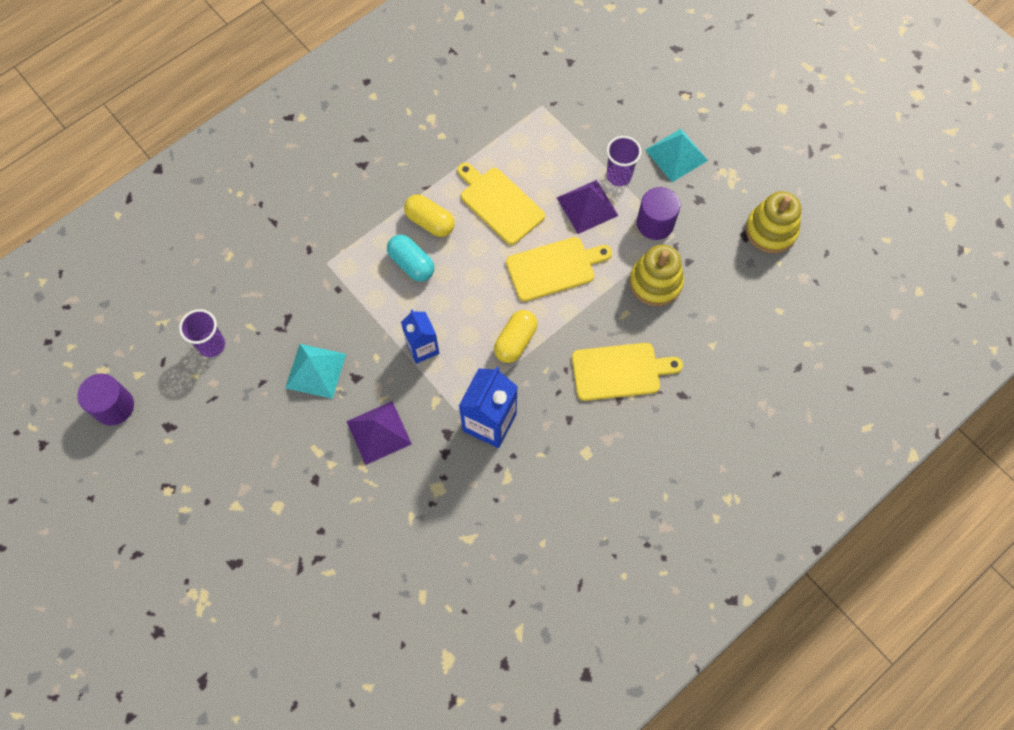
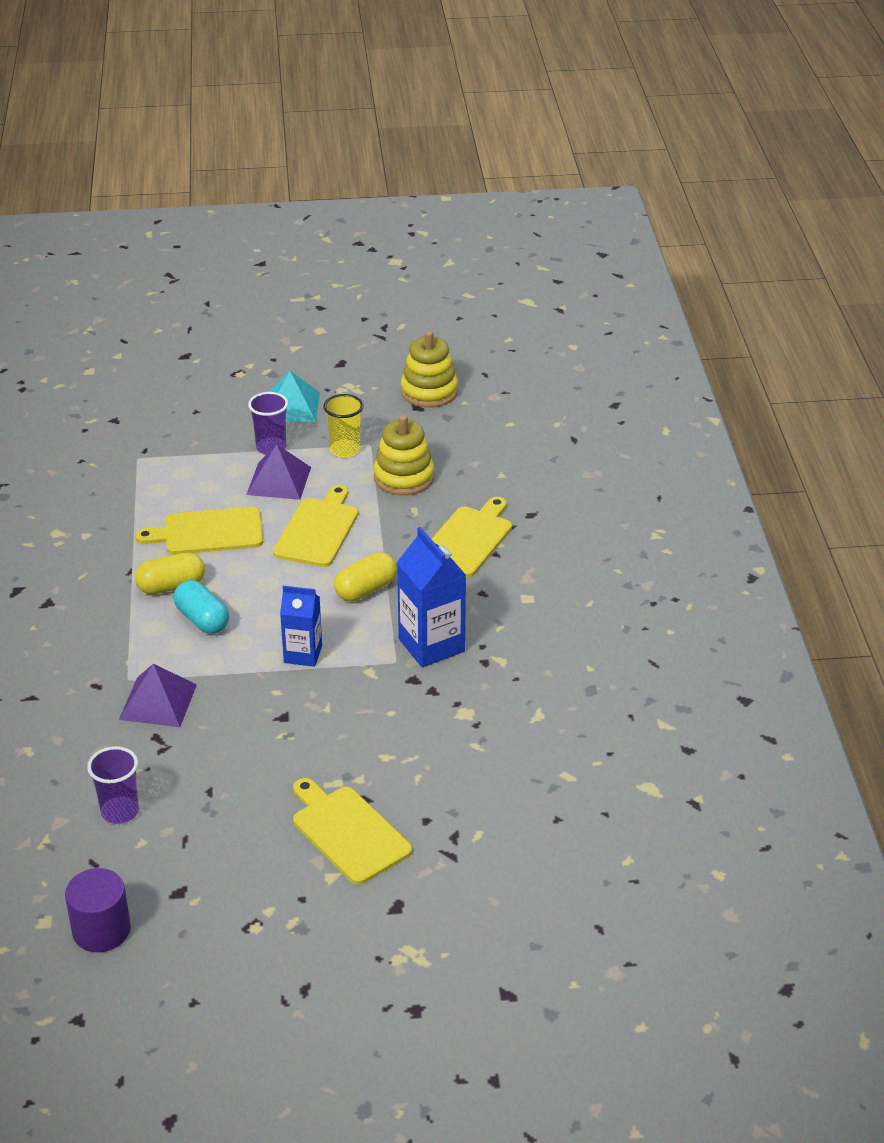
camera: 55 degrees left, 30 degrees down
(279, 490) = (348, 832): none -> yellow cutting board
(316, 371) = (242, 743): turquoise pyramid -> none
(379, 432) = (361, 727): purple pyramid -> purple pyramid (158, 702)
(411, 264) = (202, 620): turquoise capsule -> turquoise capsule turned 60 degrees clockwise
(515, 341) = (365, 589): yellow capsule -> yellow capsule turned 75 degrees clockwise
(655, 223) = (345, 450): purple cylinder -> yellow cup

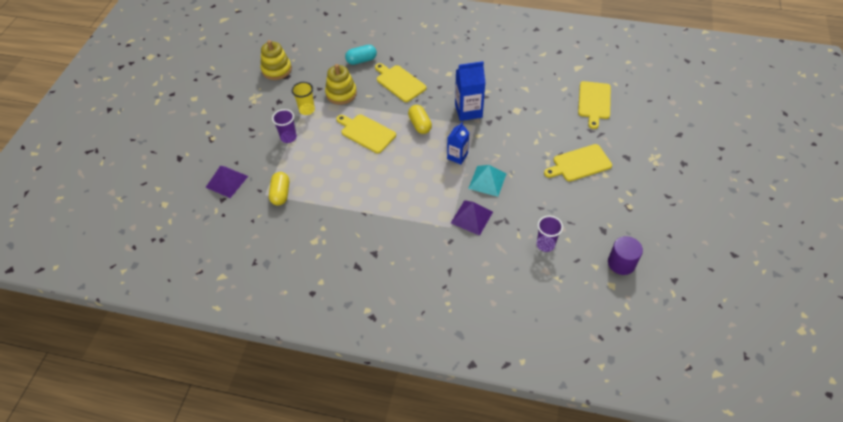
camera: 70 degrees left, 15 degrees up
(171, 586) = (384, 197): yellow capsule -> yellow capsule (281, 194)
(202, 620) = (416, 189): turquoise capsule -> turquoise capsule (361, 60)
(208, 532) = (347, 175): yellow cutting board -> yellow cutting board (594, 102)
(279, 480) = (318, 140): purple pyramid -> purple pyramid (227, 181)
(292, 406) = (256, 122): turquoise pyramid -> turquoise pyramid (487, 181)

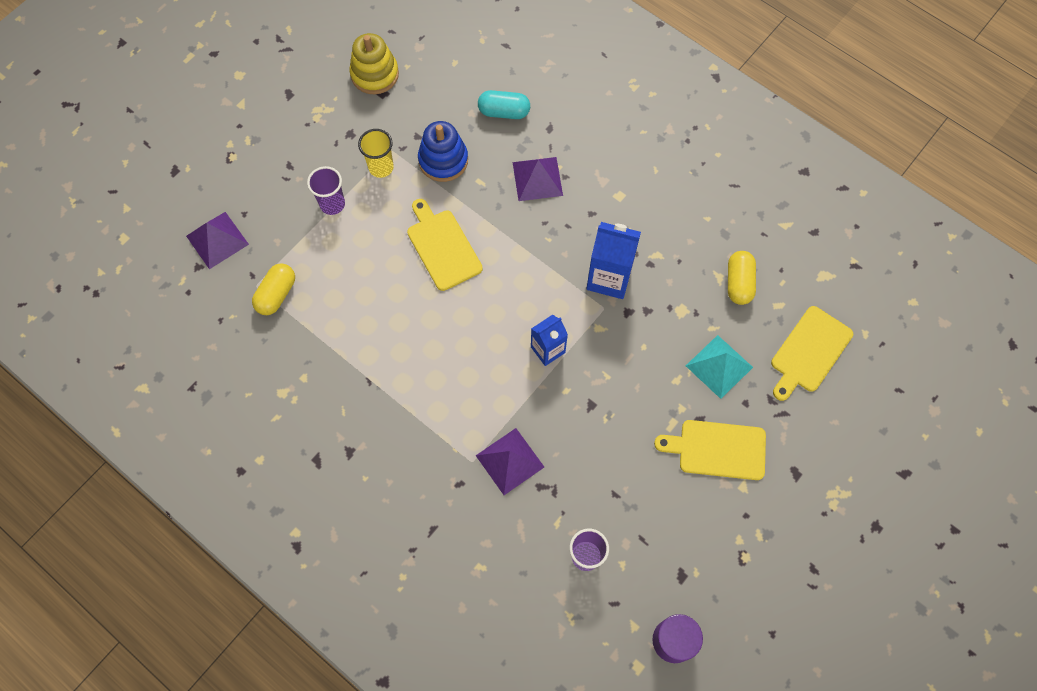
camera: 25 degrees right, 15 degrees up
(341, 93) = (443, 160): yellow stacking toy -> blue stacking toy
(399, 82) = (537, 179): yellow cutting board -> purple pyramid
(420, 125) = (525, 269): yellow capsule -> yellow capsule (739, 283)
(487, 181) = (566, 412): turquoise pyramid -> turquoise pyramid (719, 366)

